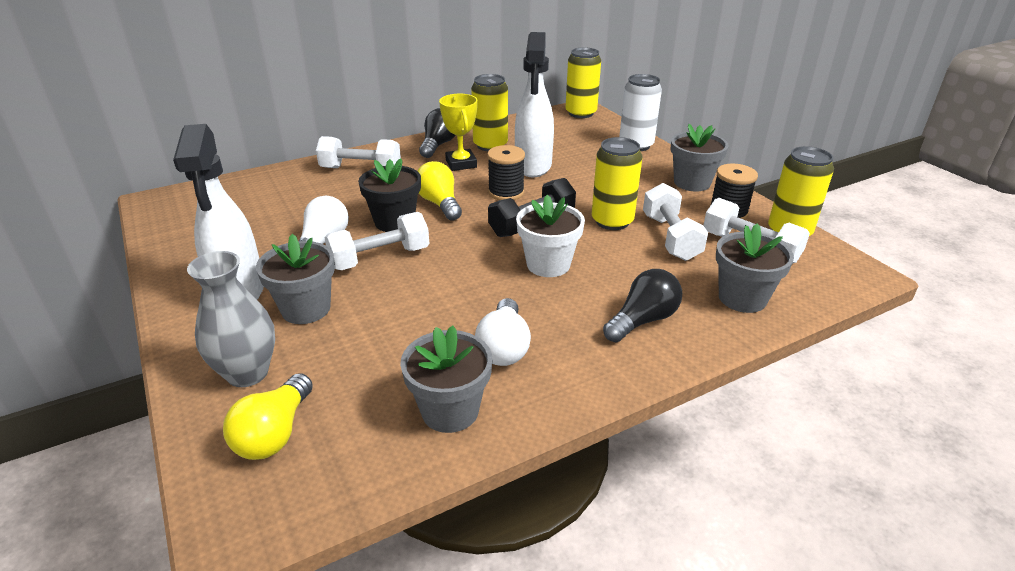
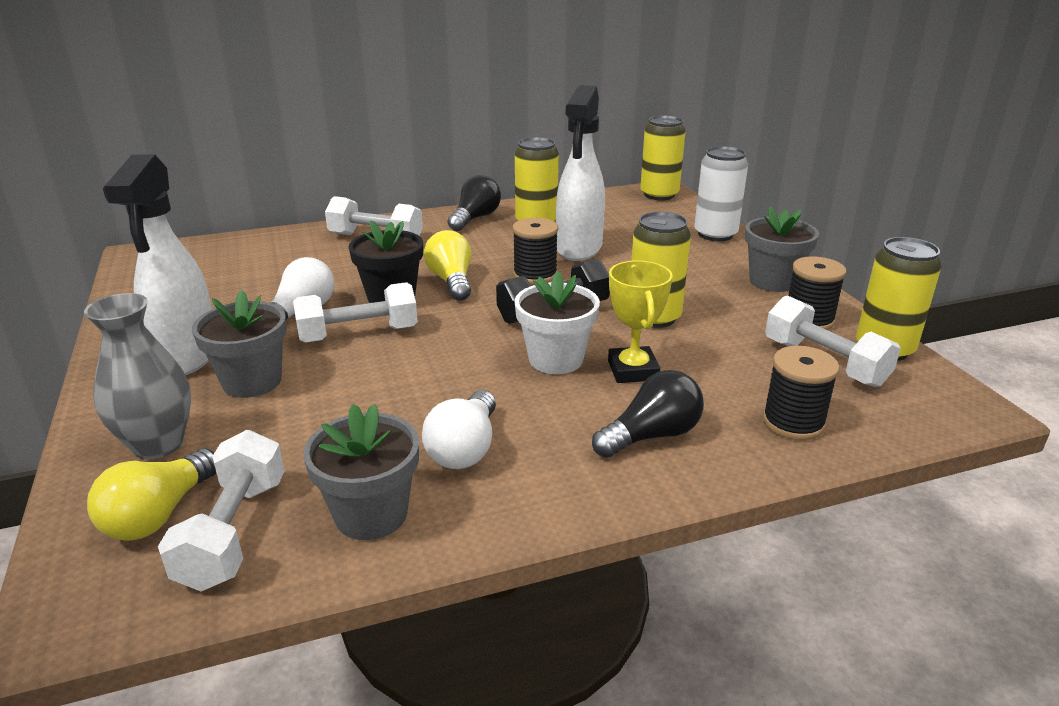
camera: 10 degrees right, 5 degrees down
(461, 164) = (493, 240): yellow trophy -> yellow trophy (632, 370)
(670, 237) = (722, 342): white dumbbell -> white dumbbell (234, 532)
(742, 298) = (793, 422): grey flower pot -> black spool

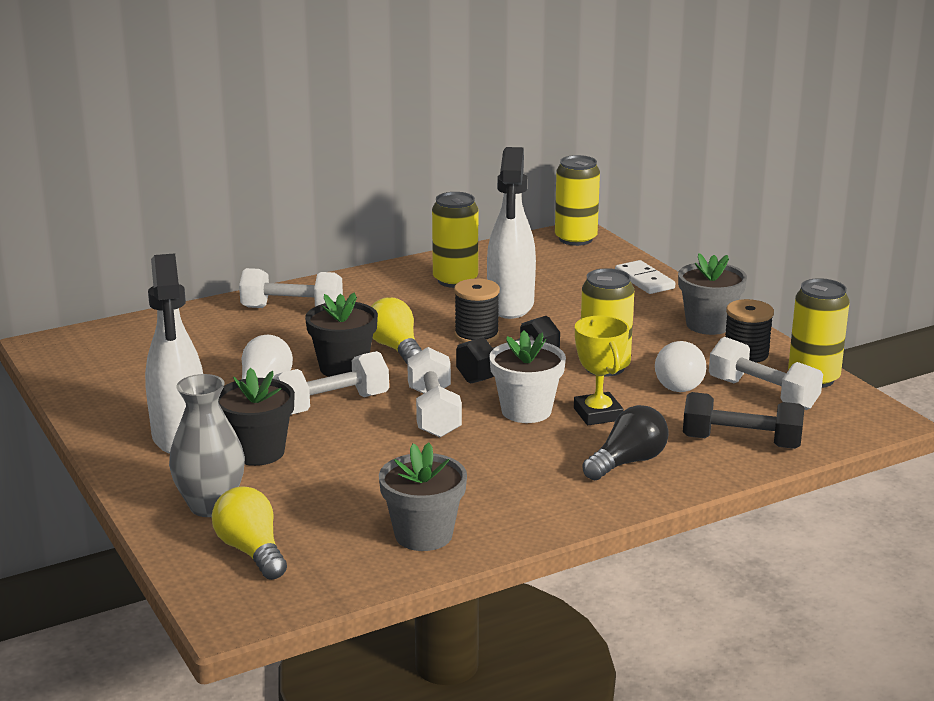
camera: 10 degrees left, 5 degrees down
(159, 514) = (252, 551): yellow light bulb -> yellow light bulb turned 135 degrees clockwise
(234, 532) = (321, 556): white dumbbell -> white dumbbell (434, 412)
(252, 381) = (258, 452): grey flower pot -> black flower pot
(465, 448) = (476, 485): white light bulb -> white light bulb (678, 382)
(475, 218) = (387, 280): black light bulb -> none
(715, 234) = (644, 280): white can -> white domino
(793, 422) = (741, 442): black spool -> black dumbbell

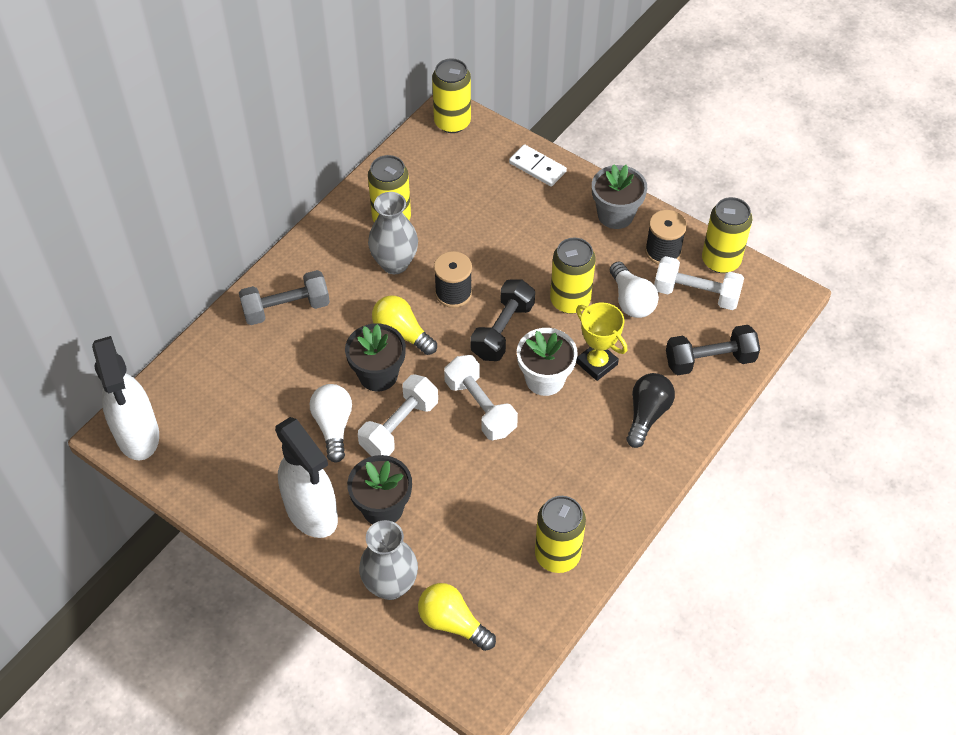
camera: 25 degrees left, 30 degrees up
(292, 309) = (286, 308): white dumbbell -> grey dumbbell
(423, 535) = (557, 555): grey flower pot -> yellow can
(431, 306) = (395, 263): none -> grey vase
(510, 306) = (455, 241): white spray bottle -> white spray bottle (138, 435)

